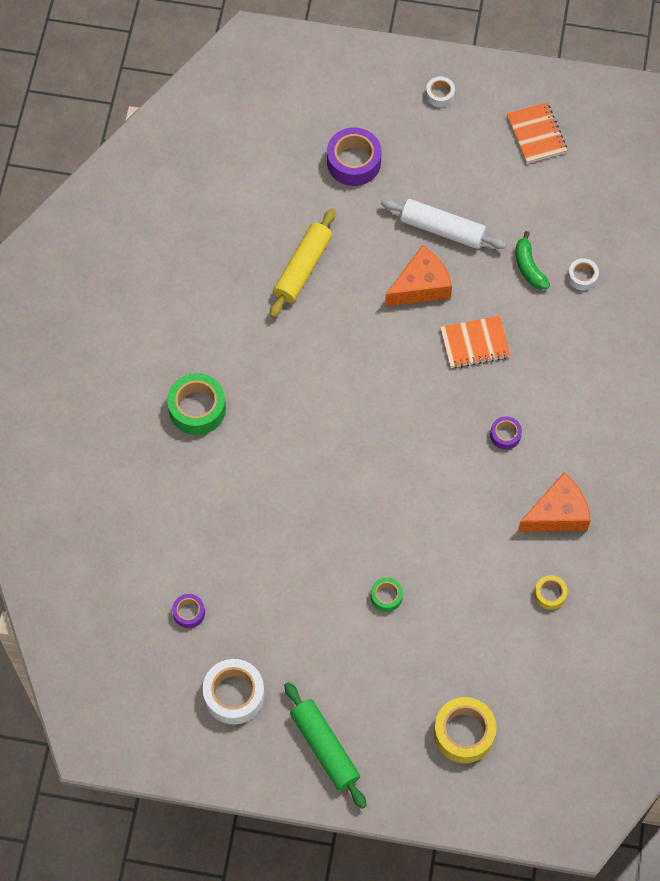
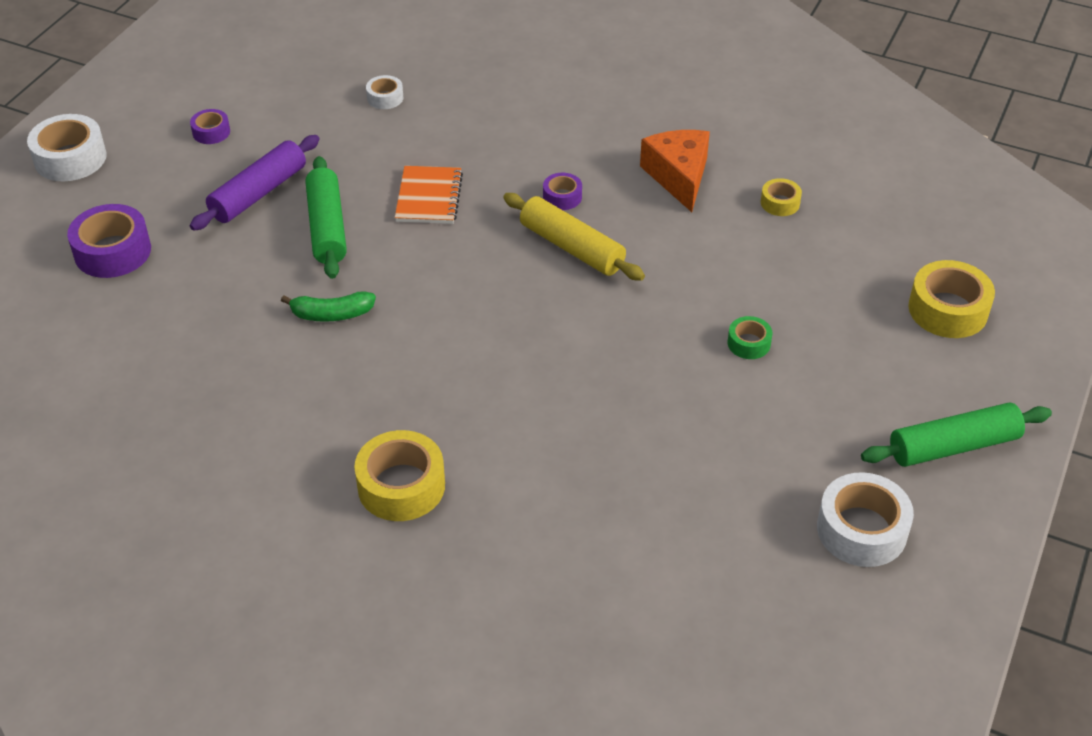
camera: 75 degrees left, 20 degrees down
(189, 613) = (723, 558): purple tape -> purple tape (211, 132)
(197, 408) = (401, 486): green tape -> yellow tape
(302, 268) = (239, 331): yellow rolling pin -> yellow rolling pin (571, 248)
(420, 286) = (326, 227): orange cheese -> green rolling pin
(440, 95) = (70, 158): white tape -> white tape, size x1.86
(442, 229) = (259, 193): white rolling pin -> purple rolling pin
(528, 267) = (350, 135): green banana -> green banana (331, 314)
(536, 134) = (179, 94): orange notebook -> none

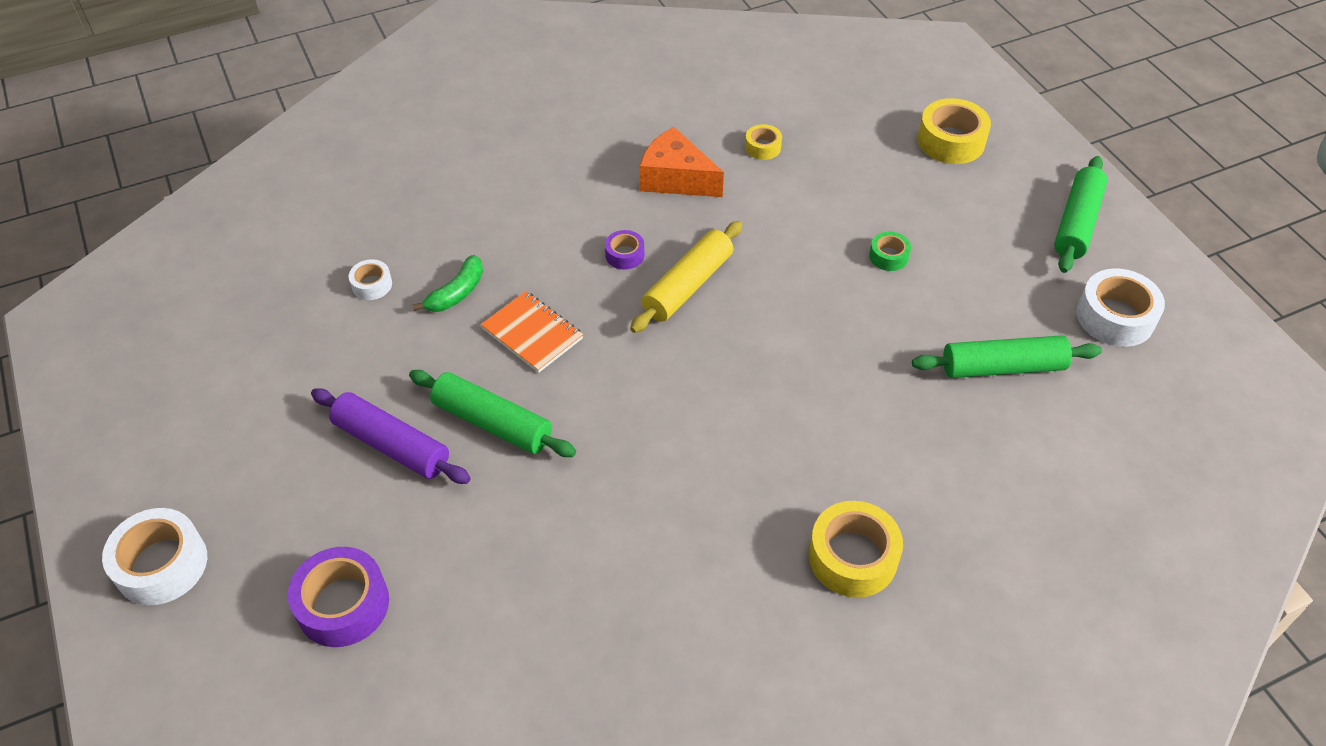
camera: 50 degrees left, 5 degrees up
(211, 132) = (264, 431): purple tape -> none
(259, 193) = (392, 445): purple rolling pin -> purple rolling pin turned 45 degrees counterclockwise
(331, 314) = (606, 485): green banana -> green banana (456, 293)
(571, 248) = (688, 286): yellow rolling pin -> yellow rolling pin turned 45 degrees counterclockwise
(706, 480) = (1002, 367): none -> green rolling pin

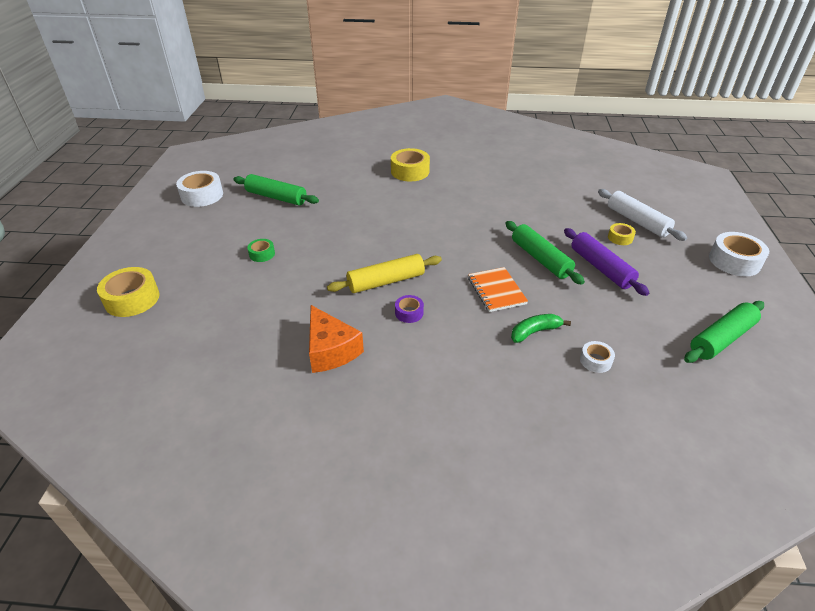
camera: 150 degrees left, 10 degrees down
(343, 604) = (637, 221): purple tape -> white rolling pin
(763, 147) = (248, 347): yellow tape -> yellow tape (620, 238)
(1077, 223) = (149, 232): green rolling pin -> green rolling pin (721, 338)

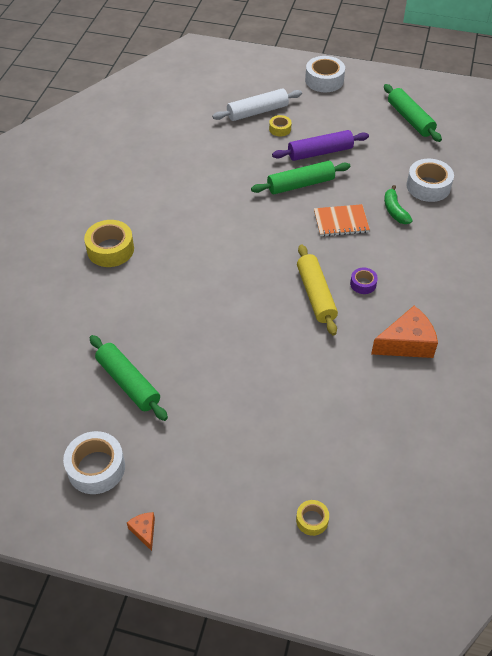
camera: 80 degrees left, 10 degrees up
(132, 299) = (312, 520): yellow tape -> yellow tape, size x0.54
(145, 221) = (144, 531): none -> orange cheese
(262, 254) = (249, 396): green tape -> none
(276, 197) = (128, 383): green rolling pin -> green rolling pin turned 75 degrees counterclockwise
(595, 361) = (428, 186): white tape -> white tape, size x1.86

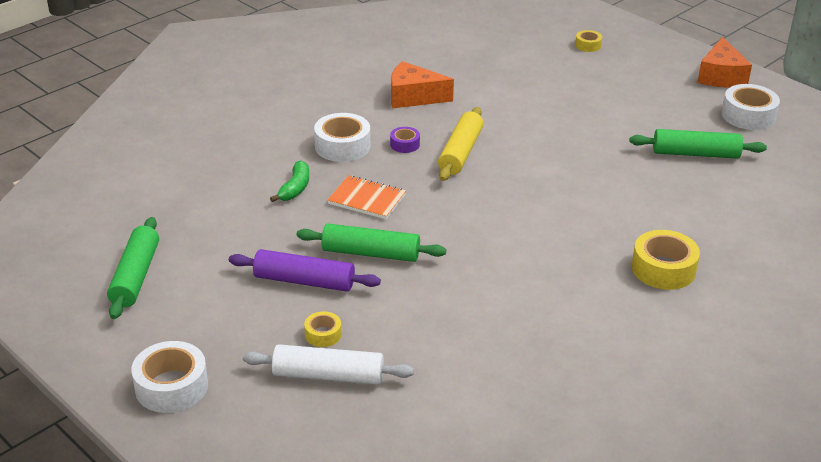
camera: 150 degrees left, 15 degrees down
(128, 383) = (695, 154): green rolling pin -> green rolling pin turned 75 degrees counterclockwise
(144, 531) = (721, 76): orange cheese -> orange cheese, size x2.08
(428, 186) = (227, 196): white tape -> white tape (342, 146)

